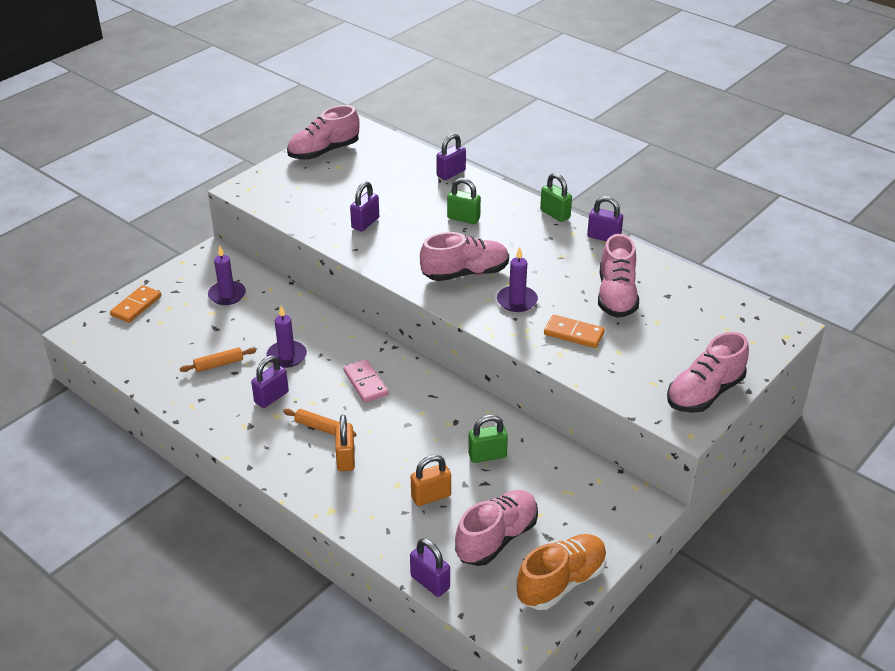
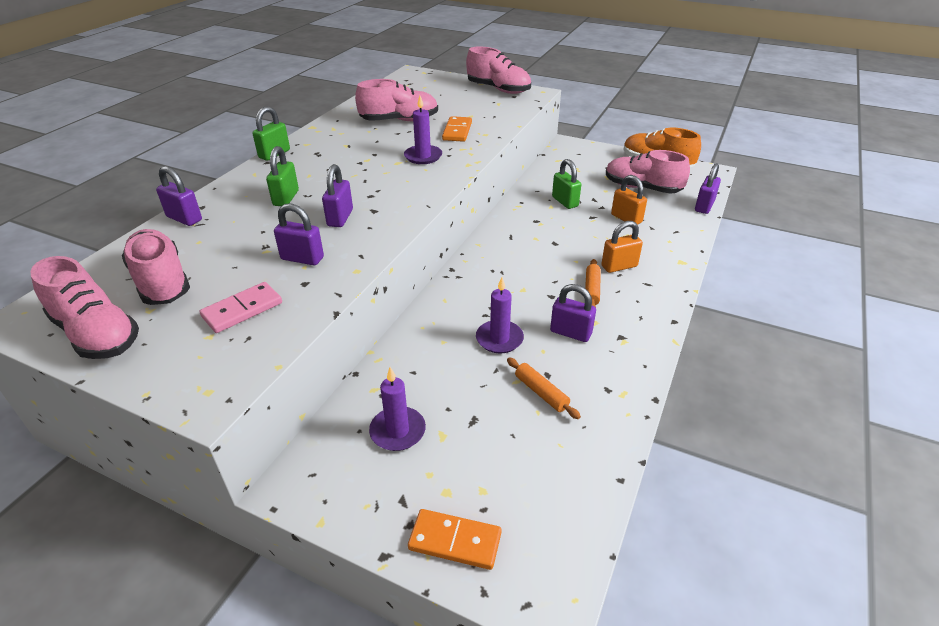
camera: 105 degrees left, 0 degrees up
(365, 383) = (514, 275): pink domino -> pink domino (242, 310)
(465, 273) = (388, 184): pink shoe -> pink shoe (161, 282)
(603, 237) = (312, 131): purple padlock -> purple padlock (340, 218)

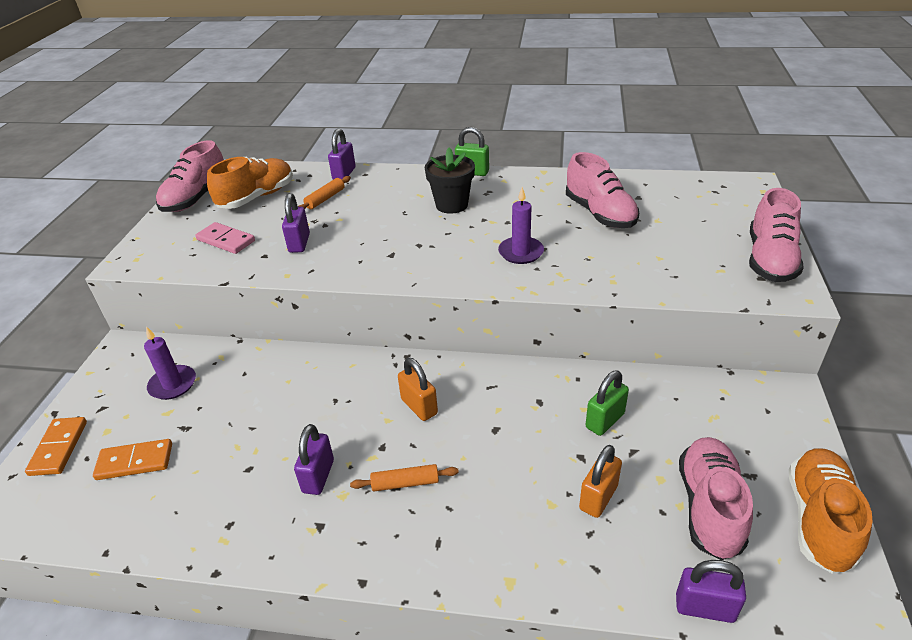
camera: 75 degrees right, 0 degrees up
(161, 282) = (257, 197): pink shoe -> orange shoe
(286, 198) = (394, 204): green padlock -> none
(320, 171) = (452, 205): none -> black flower pot
(340, 218) = (370, 241): purple padlock -> none
(457, 131) = (604, 259): orange domino -> orange domino (135, 462)
(499, 339) = (298, 419): purple candle -> none
(541, 392) = (221, 468): orange rolling pin -> orange rolling pin (325, 199)
(619, 266) = (467, 505): orange padlock -> orange padlock (419, 406)

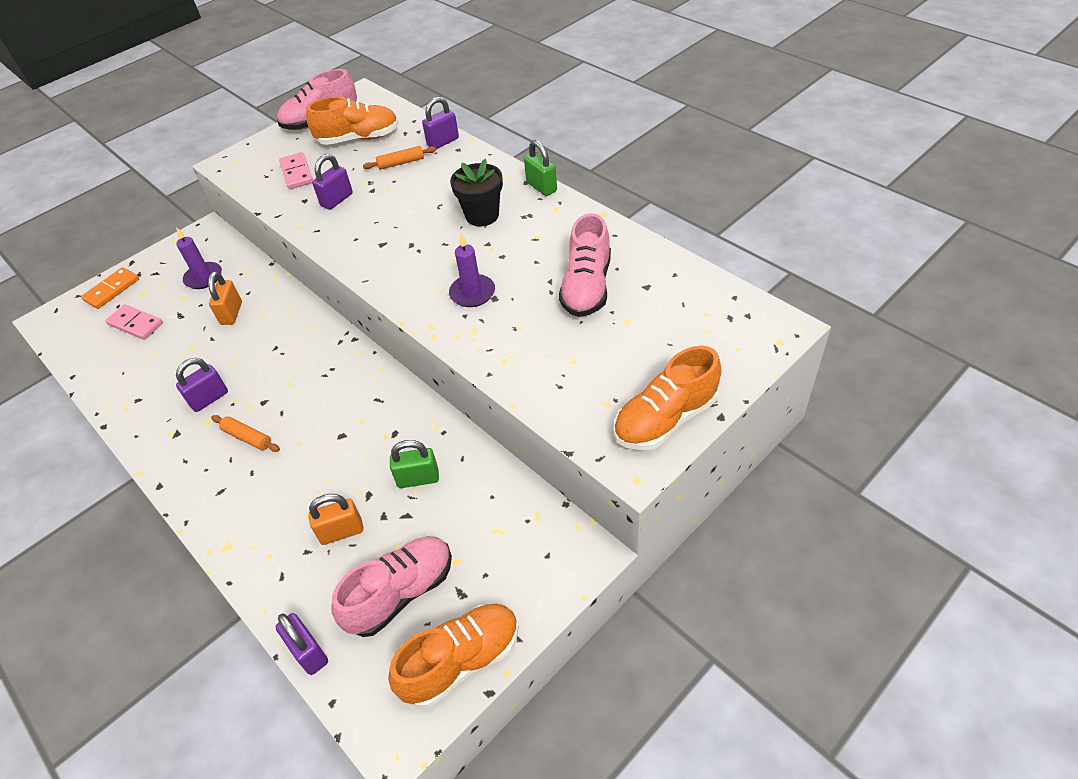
camera: 40 degrees right, 10 degrees up
(135, 462) = (135, 324): orange domino -> pink domino
(419, 406) = (316, 385): orange padlock -> orange padlock (231, 313)
(770, 260) = (665, 419): pink shoe -> orange shoe

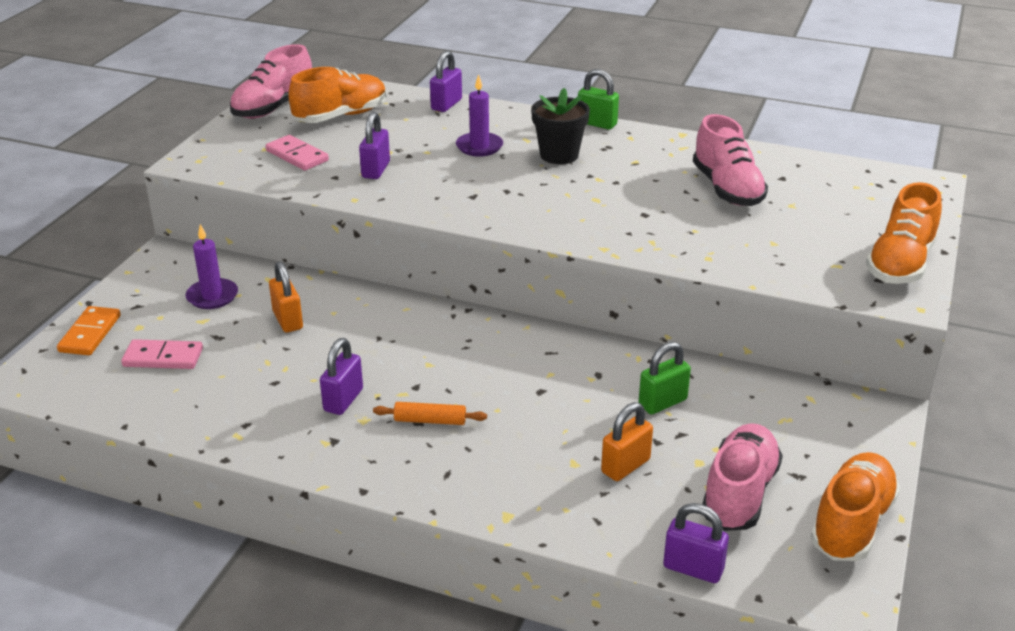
camera: 30 degrees left, 15 degrees down
(401, 163) = (417, 128): orange rolling pin -> none
(472, 293) = (618, 215): purple candle -> purple candle (479, 147)

